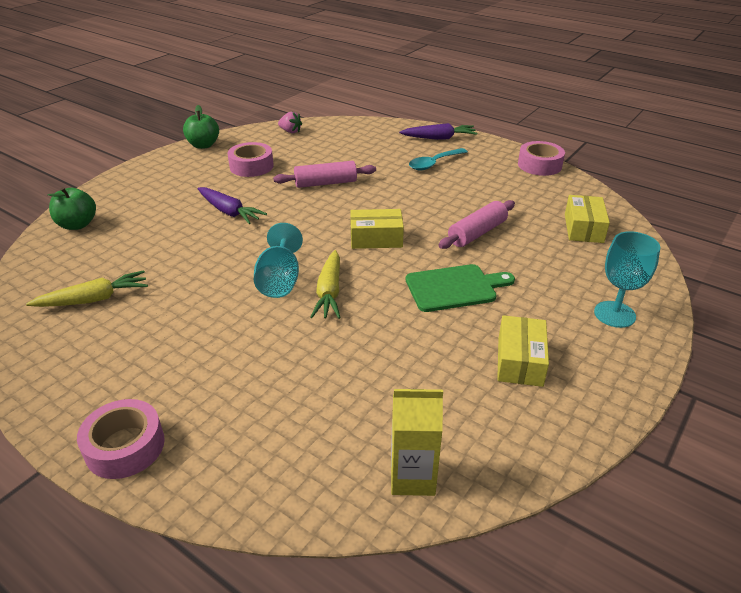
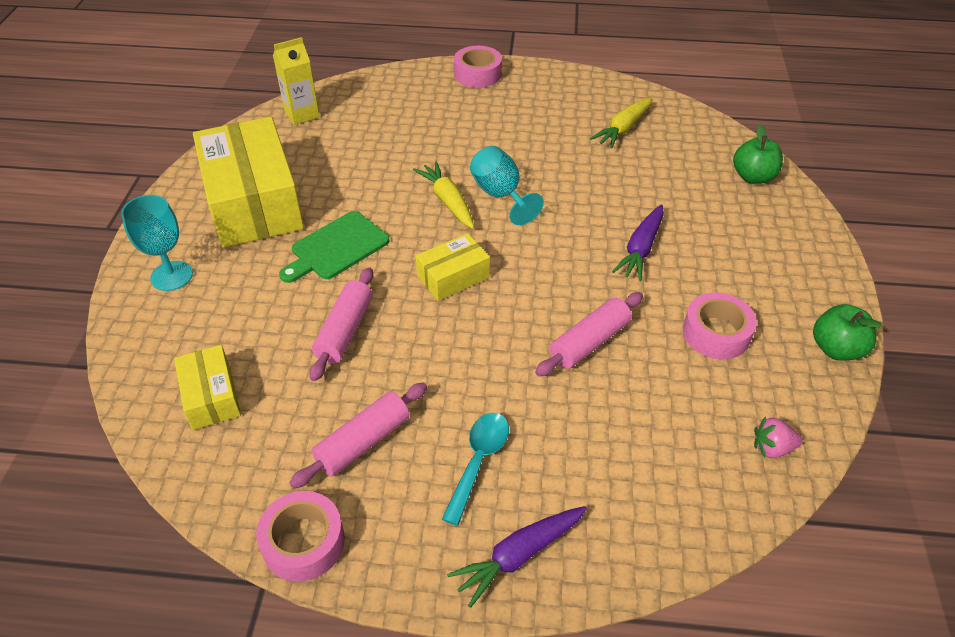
camera: 150 degrees right, 10 degrees up
(229, 212) = (641, 249): purple carrot -> purple carrot turned 75 degrees counterclockwise
(492, 185) = (363, 442): none -> pink rolling pin
(520, 361) = (253, 202): yellow box -> yellow box, size x2.09

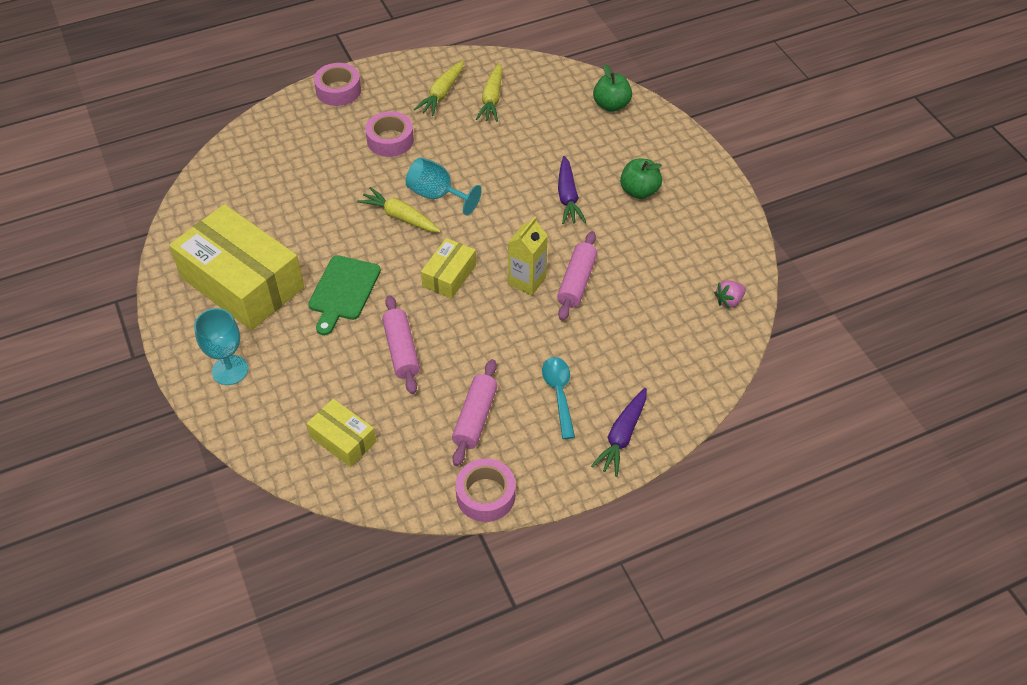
camera: 30 degrees left, 5 degrees up
(302, 114) = (214, 188): yellow carton -> yellow carton (527, 281)
(574, 108) = (442, 94): none -> yellow carrot
(716, 333) = (654, 239): pink tape -> pink tape (390, 140)
(836, 349) = (733, 217): green apple -> green apple (639, 191)

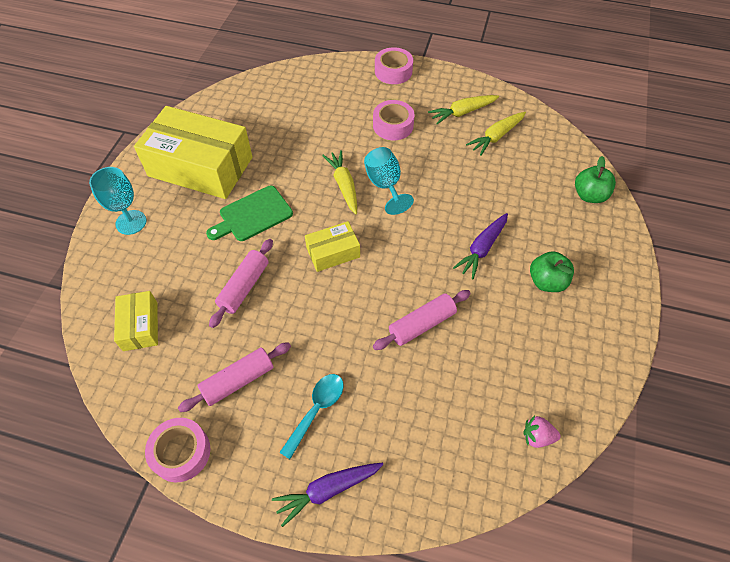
camera: 40 degrees right, 5 degrees up
(242, 282) = (200, 166): yellow box -> yellow box turned 60 degrees counterclockwise
(527, 281) = (384, 296): yellow carton -> none

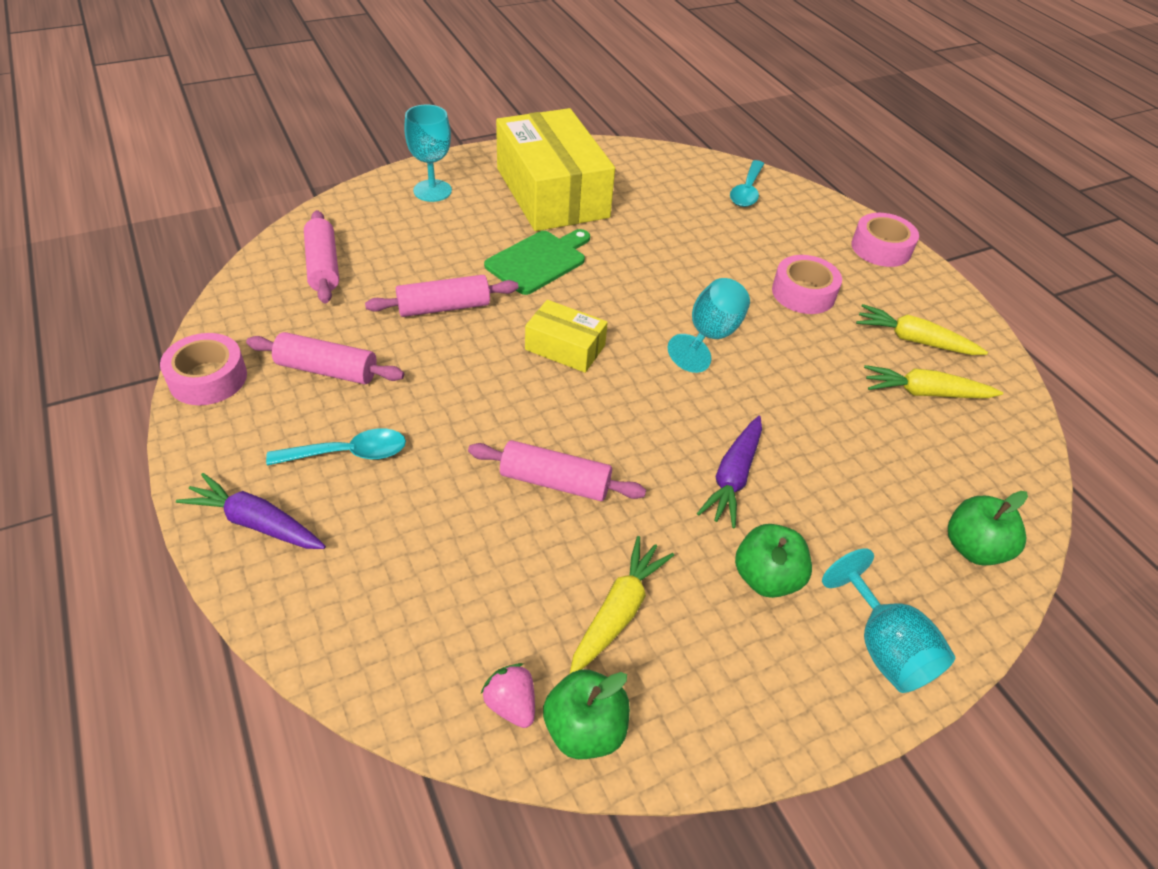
camera: 45 degrees right, 10 degrees down
(140, 326) = (323, 266): yellow box -> pink rolling pin
(253, 215) = (539, 261): green cutting board -> green cutting board turned 120 degrees clockwise
(296, 85) = (747, 191): none -> turquoise spoon
(343, 185) = (665, 303): yellow carrot -> yellow carrot (618, 611)
(482, 249) = (733, 478): purple carrot -> purple carrot turned 60 degrees counterclockwise
(571, 414) = (584, 729): none -> green apple
(612, 268) = (884, 647): none -> turquoise goblet

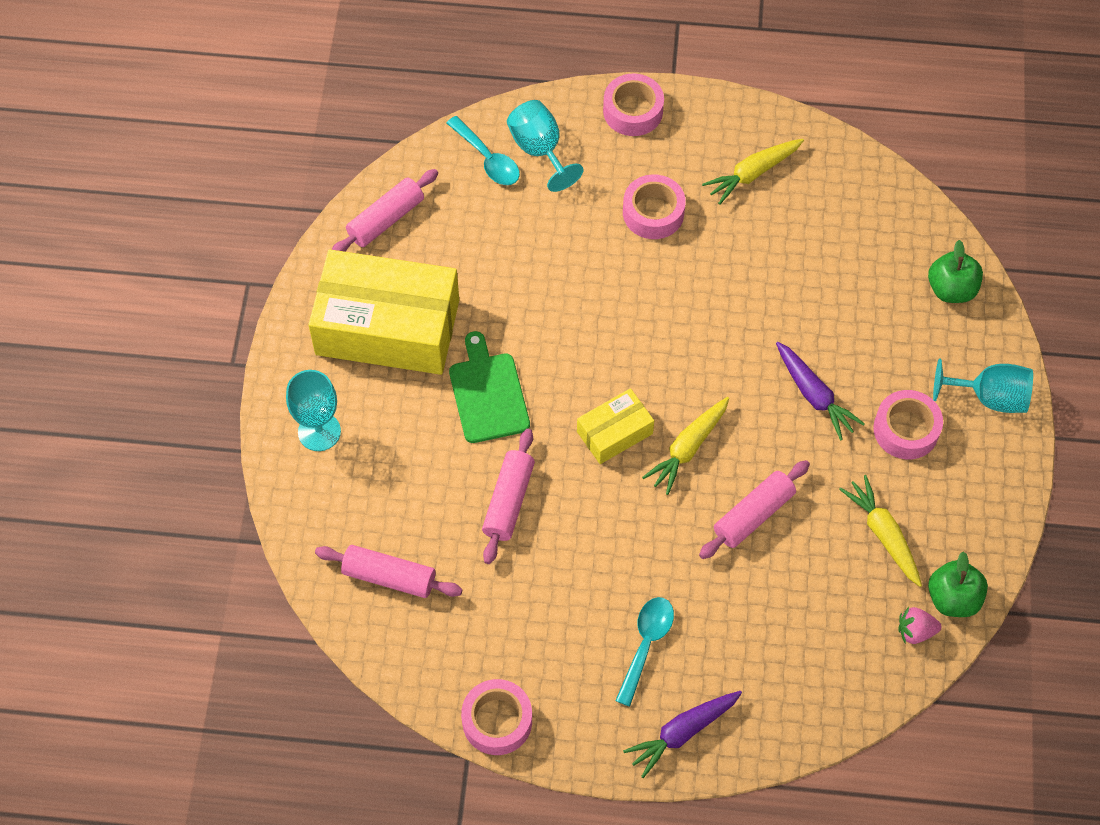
camera: 55 degrees left, 15 degrees up
(327, 370) = (539, 625): pink rolling pin -> pink rolling pin (386, 220)
(710, 336) = (663, 317): turquoise goblet -> turquoise goblet (540, 150)
(766, 578) = (906, 430): green apple -> pink tape
(924, 393) = (808, 210): yellow carrot -> yellow carrot (687, 449)

